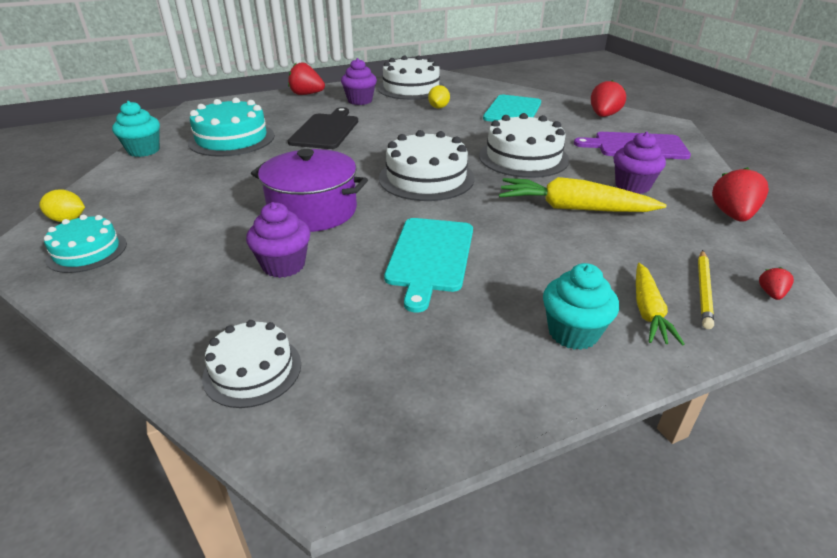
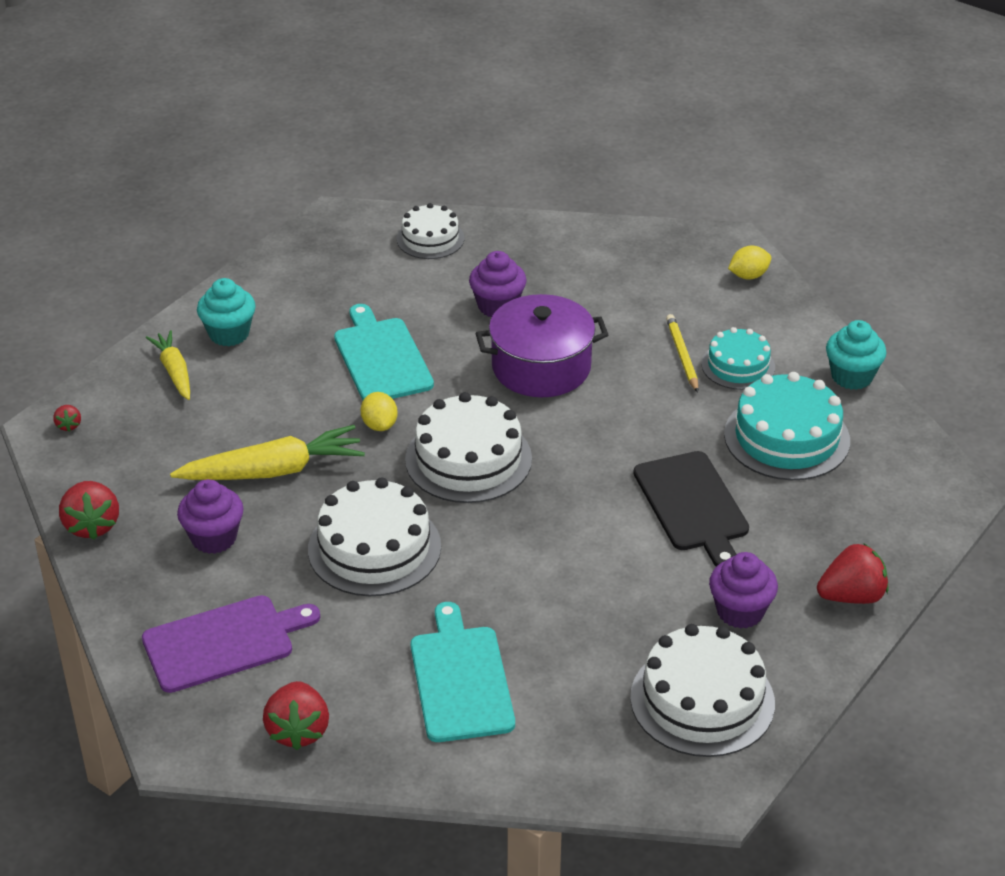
camera: 150 degrees right, 5 degrees up
(87, 251) = (674, 260): turquoise cake -> turquoise cake (738, 365)
(438, 107) = (592, 643): yellow lemon -> yellow lemon (379, 425)
(703, 290) = (128, 408): yellow pencil -> yellow pencil (682, 355)

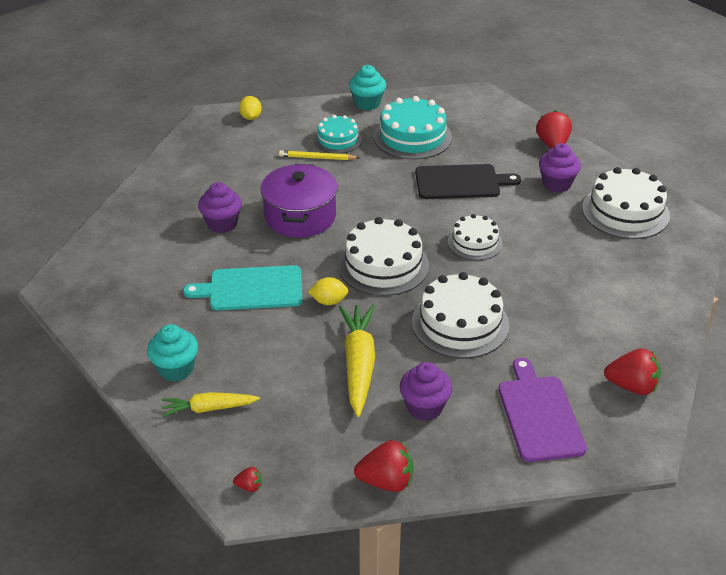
camera: 75 degrees left, 0 degrees up
(430, 238) = (120, 242): white cake -> white cake (474, 242)
(461, 679) = (594, 303): turquoise cutting board -> none

